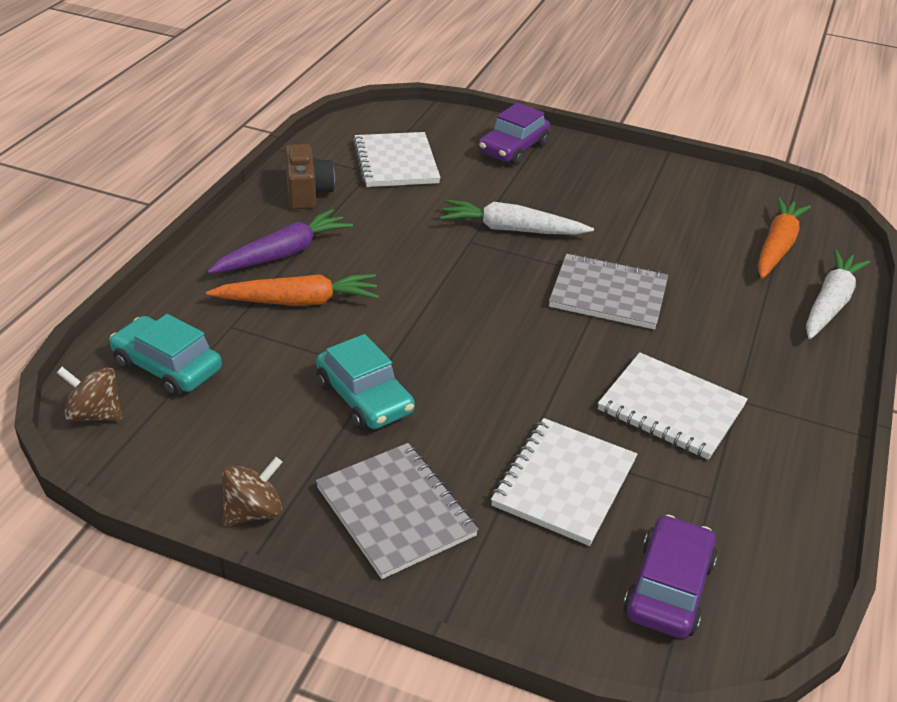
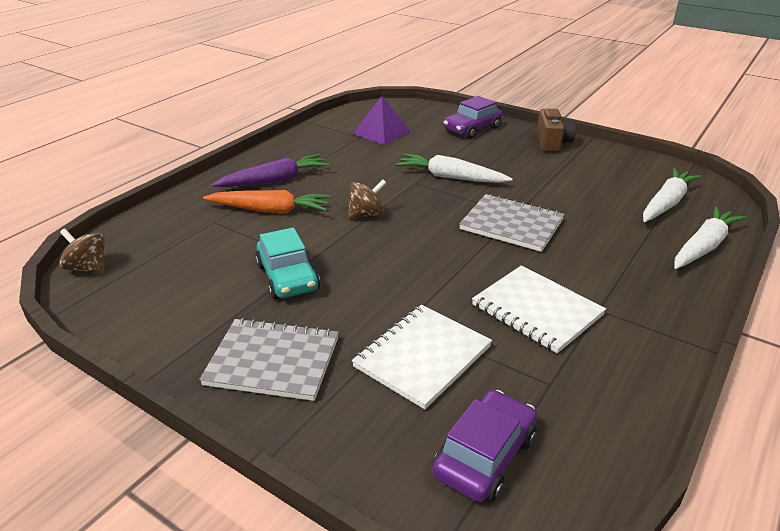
camera: 15 degrees right, 5 degrees down
(167, 367) = (155, 243): turquoise car -> none
(253, 512) = (163, 347): brown spinning top -> brown spinning top (366, 214)
(307, 193) = (310, 146): brown camera -> brown camera (552, 143)
(395, 512) = (273, 361): grey notebook -> grey notebook turned 60 degrees counterclockwise
(396, 162) = (381, 132): white notebook -> purple pyramid
(777, 246) = (666, 203): orange carrot -> white carrot

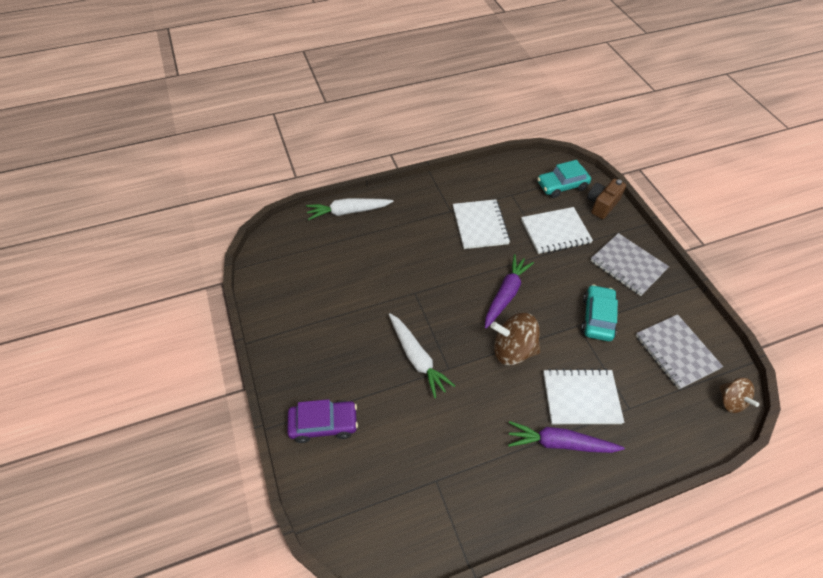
camera: 145 degrees left, 20 degrees up
(270, 210) = (581, 398): orange carrot -> white notebook
(366, 214) = (513, 350): brown spinning top -> brown spinning top, size x1.59
(381, 132) = (410, 476): purple pyramid -> none
(419, 252) = (506, 294): none -> purple carrot
(485, 456) = (562, 186): purple car -> turquoise car
(511, 225) = (428, 285): grey notebook -> grey notebook (676, 352)
(552, 143) = (289, 355): brown camera -> brown camera (601, 205)
(666, 203) = (315, 248): white carrot -> none

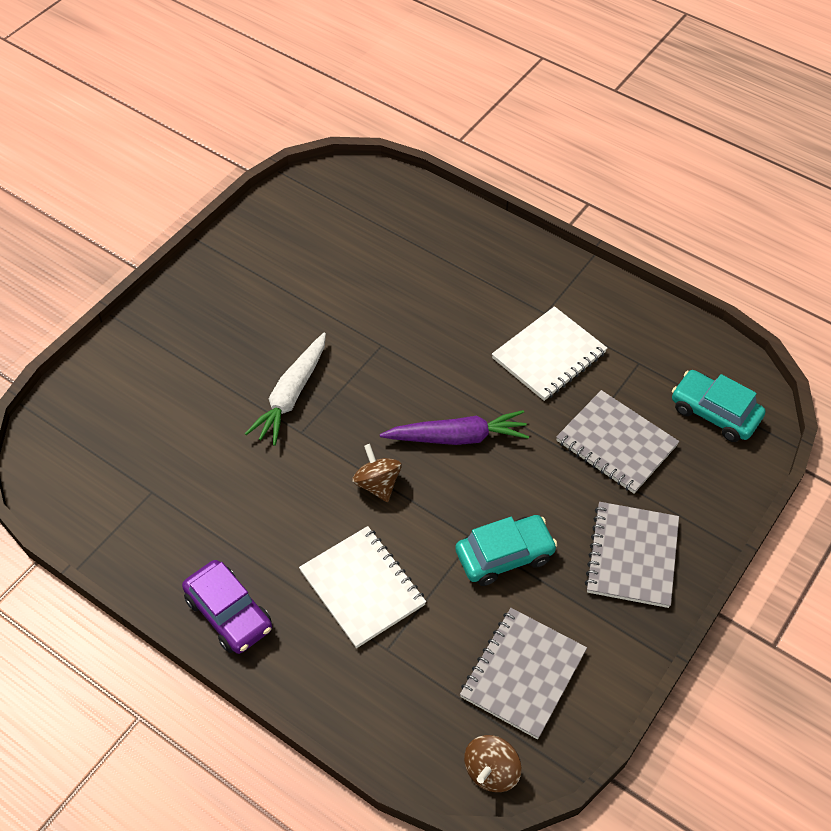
camera: 55 degrees right, 0 degrees up
(323, 424) = (148, 358): purple car -> purple car (229, 613)
(348, 212) = (448, 216): white carrot -> none
(513, 350) = (377, 484): brown spinning top -> brown spinning top, size x0.63
(555, 232) = (616, 443): white notebook -> grey notebook
(559, 443) = (281, 591): purple carrot -> none
(601, 205) = (723, 477): brown camera -> none

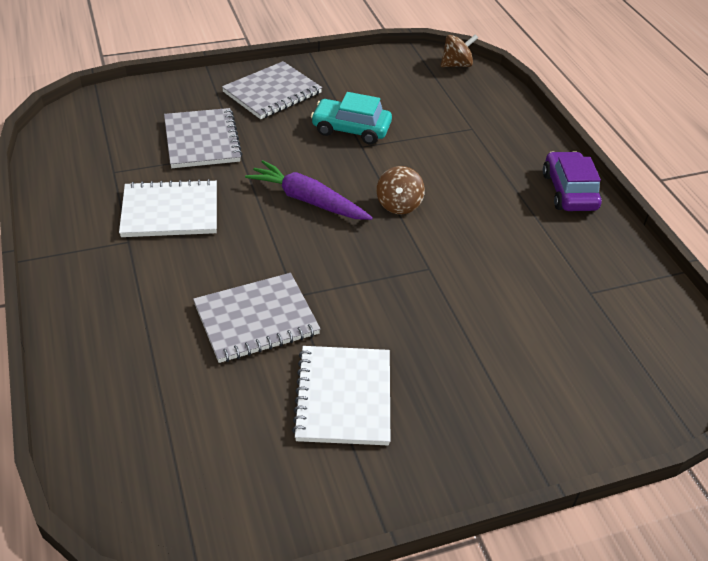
camera: 145 degrees left, 10 degrees down
(291, 395) = (414, 300): white carrot -> none
(362, 588) = (463, 160): white notebook -> white notebook (343, 397)
(523, 674) = (399, 84): grey notebook -> grey notebook (256, 319)
(714, 413) = (113, 121): turquoise car -> none

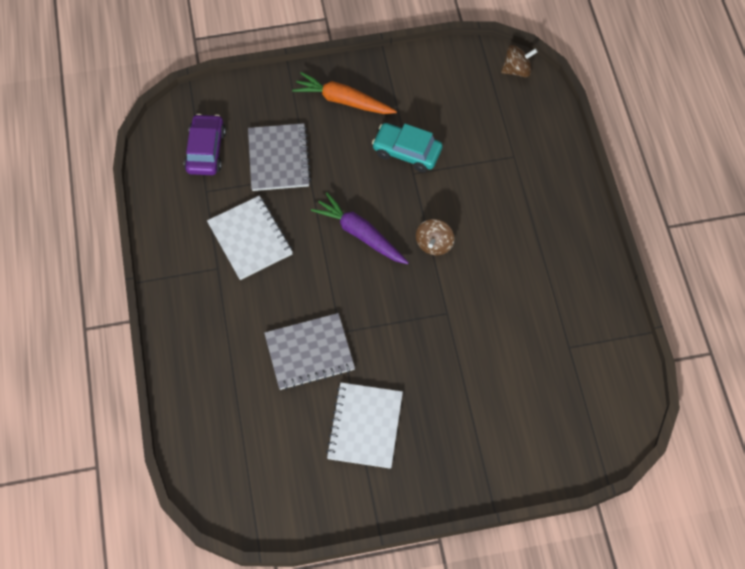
camera: 10 degrees right, 20 degrees up
(170, 211) = (250, 239): white notebook -> white notebook turned 60 degrees clockwise
(272, 92) = (343, 100): grey notebook -> orange carrot
(569, 191) = (581, 238): purple car -> purple car (206, 150)

